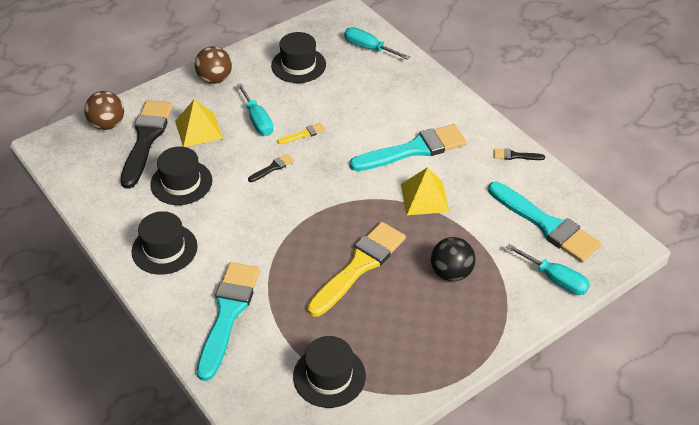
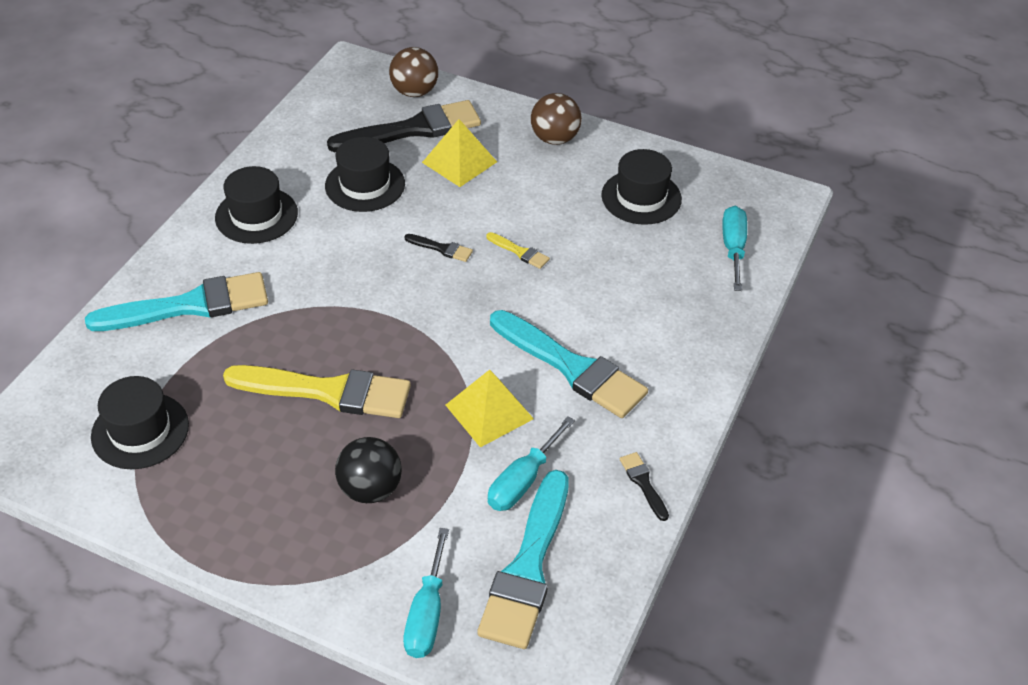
camera: 60 degrees right, 0 degrees up
(257, 120) = (512, 202): turquoise screwdriver -> turquoise screwdriver (522, 481)

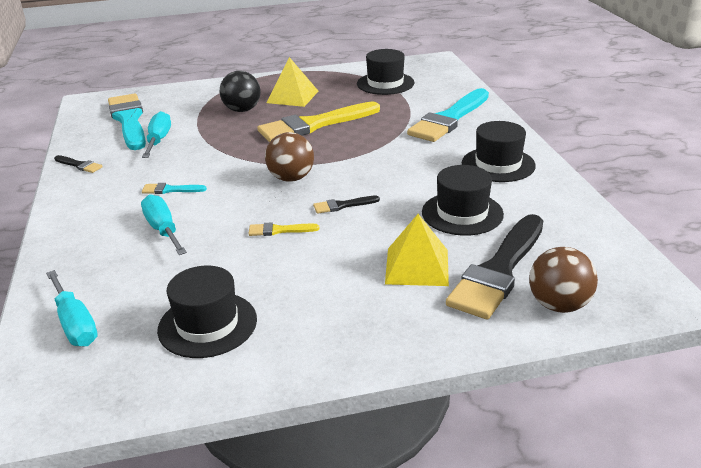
camera: 145 degrees right, 15 degrees down
(427, 614) = (168, 95): turquoise screwdriver -> turquoise screwdriver (163, 230)
(489, 412) = (207, 153): yellow pyramid -> yellow pyramid (292, 96)
(554, 138) = (357, 336): brown ball -> brown ball (291, 178)
(572, 367) = (170, 190): turquoise brush -> turquoise brush, size x0.42

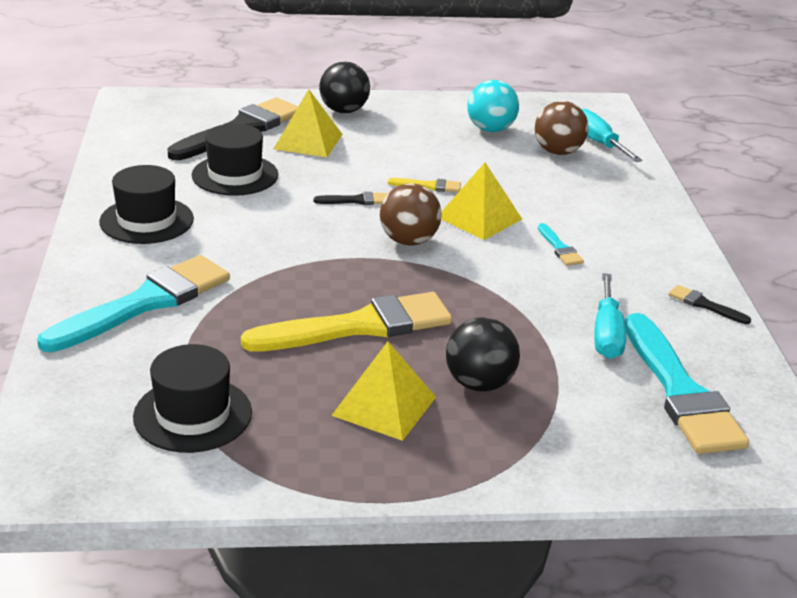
camera: 175 degrees left, 0 degrees up
(163, 230) = (552, 203): turquoise screwdriver -> none
(170, 190) = (559, 248): turquoise brush -> turquoise brush turned 60 degrees clockwise
(207, 324) = (490, 129): black hat -> turquoise ball
(233, 205) = (479, 218): none -> yellow pyramid
(398, 326) = (344, 111): none -> black ball
(559, 305) = (214, 105): brown ball -> brown ball (558, 152)

